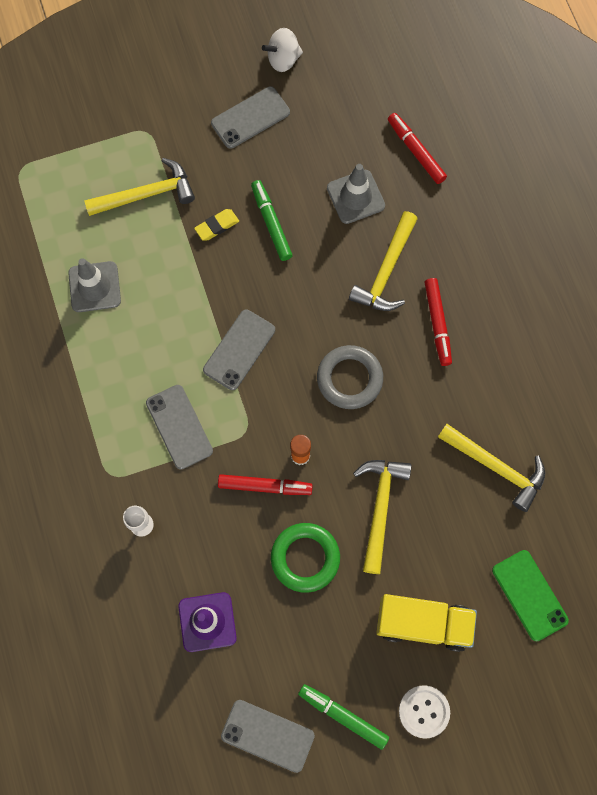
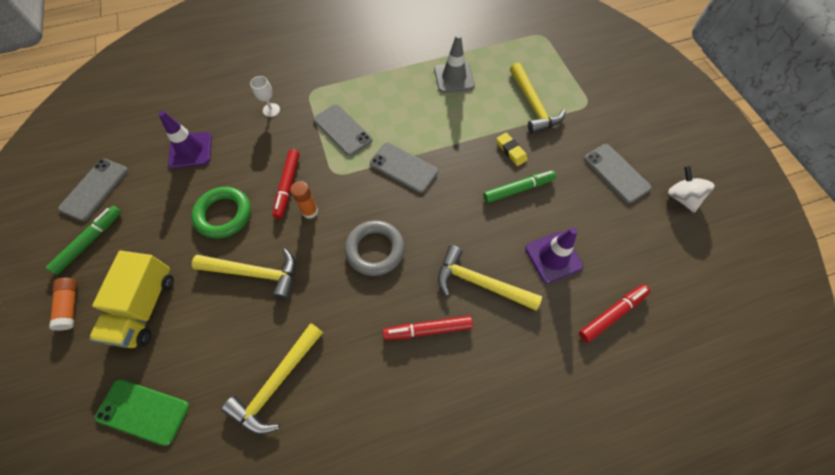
camera: 90 degrees right, 10 degrees down
(179, 427) = (342, 130): grey phone -> grey phone turned 75 degrees clockwise
(355, 197) = (553, 257): grey traffic cone -> purple traffic cone
(424, 711) = (70, 306): white button -> orange glue stick
(529, 595) = (143, 411): green phone -> green phone turned 45 degrees clockwise

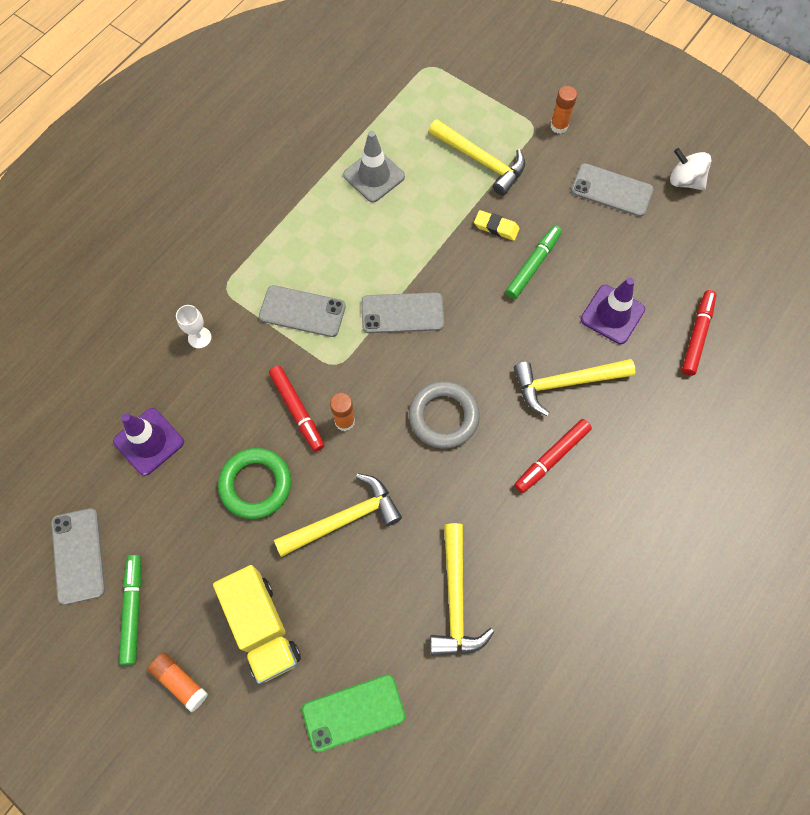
camera: 35 degrees left, 5 degrees up
(606, 112) = (559, 126): none -> orange glue stick

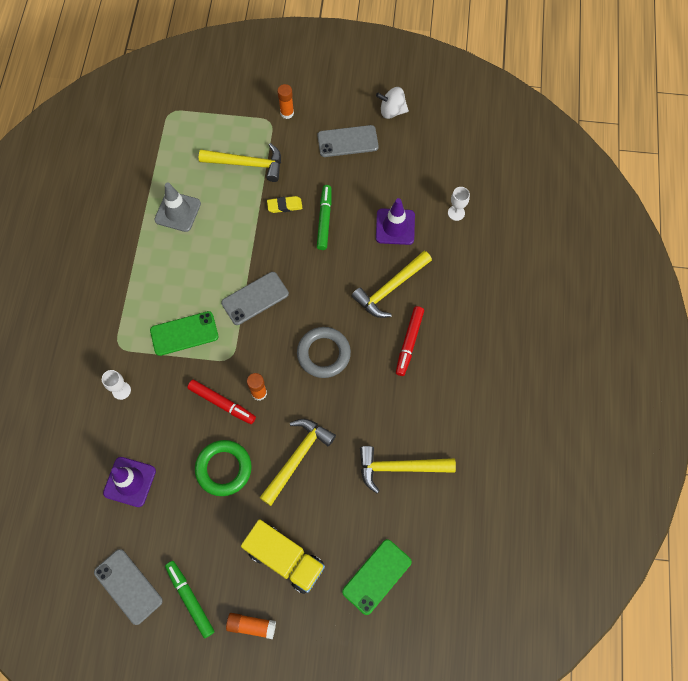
camera: 30 degrees left, 0 degrees up
(302, 311) = (184, 333): grey phone -> green phone
(455, 599) = (400, 467): yellow hammer -> yellow hammer turned 120 degrees clockwise
(697, 335) = (456, 213): red marker -> white goblet

